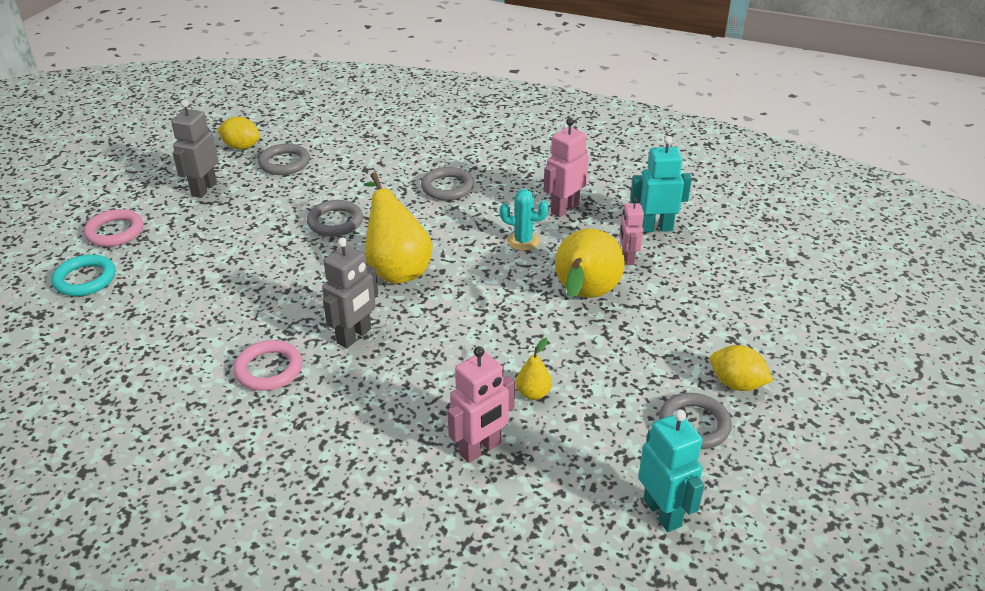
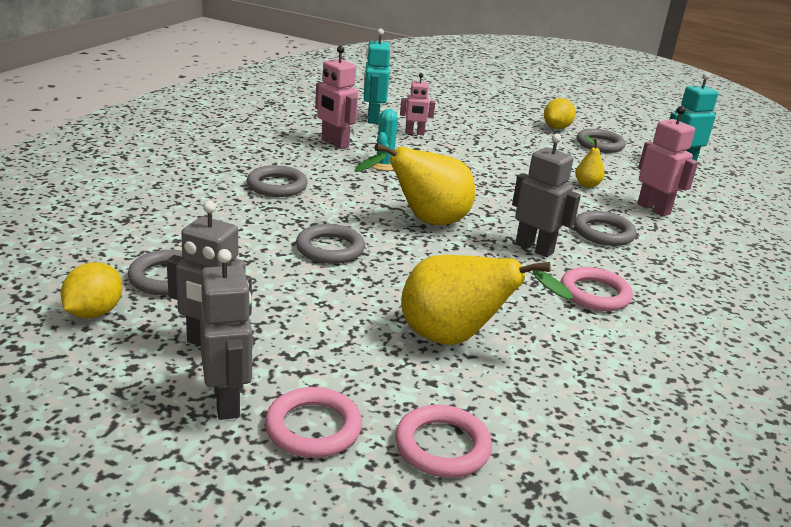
camera: 90 degrees left, 10 degrees down
(85, 279) = (442, 446): turquoise ring -> pink ring
(145, 201) = (227, 402): none -> grey robot
(400, 392) = (603, 233): none -> grey ring
(584, 296) = (465, 154): yellow pear -> yellow pear (456, 339)

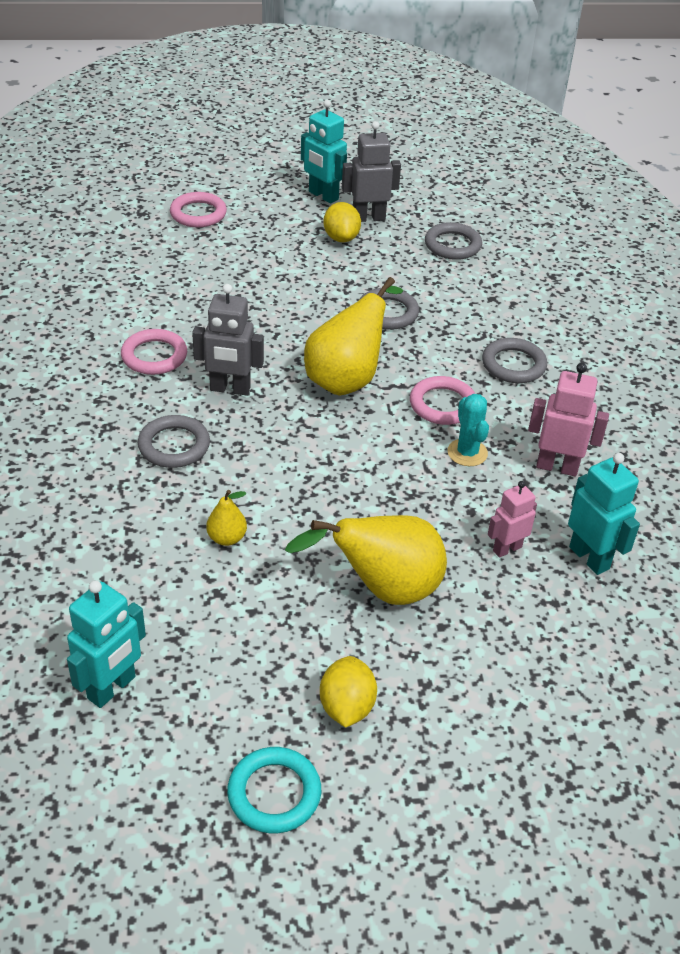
camera: 150 degrees right, 15 degrees up
(94, 313) = (453, 210): yellow lemon -> yellow lemon (341, 238)
(227, 402) = (323, 196): grey robot -> turquoise robot
(313, 427) = (269, 200): pink ring -> pink ring (442, 404)
(456, 339) = (234, 274): yellow pear -> yellow pear (383, 589)
(599, 144) = (255, 683): grey ring -> none
(607, 124) = (274, 793): none -> turquoise ring
(654, 209) = (129, 525): pink robot -> none

